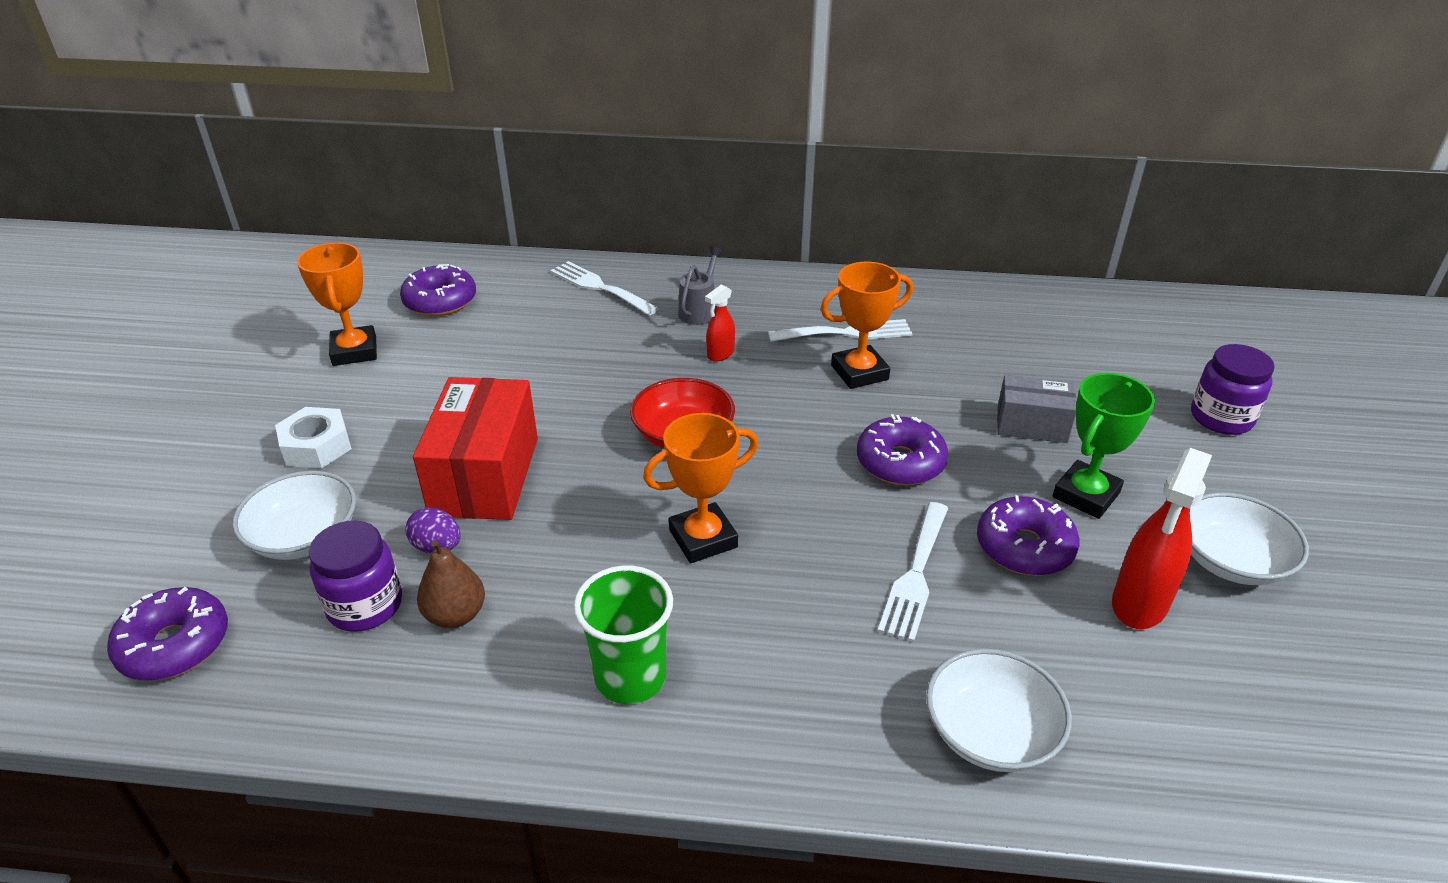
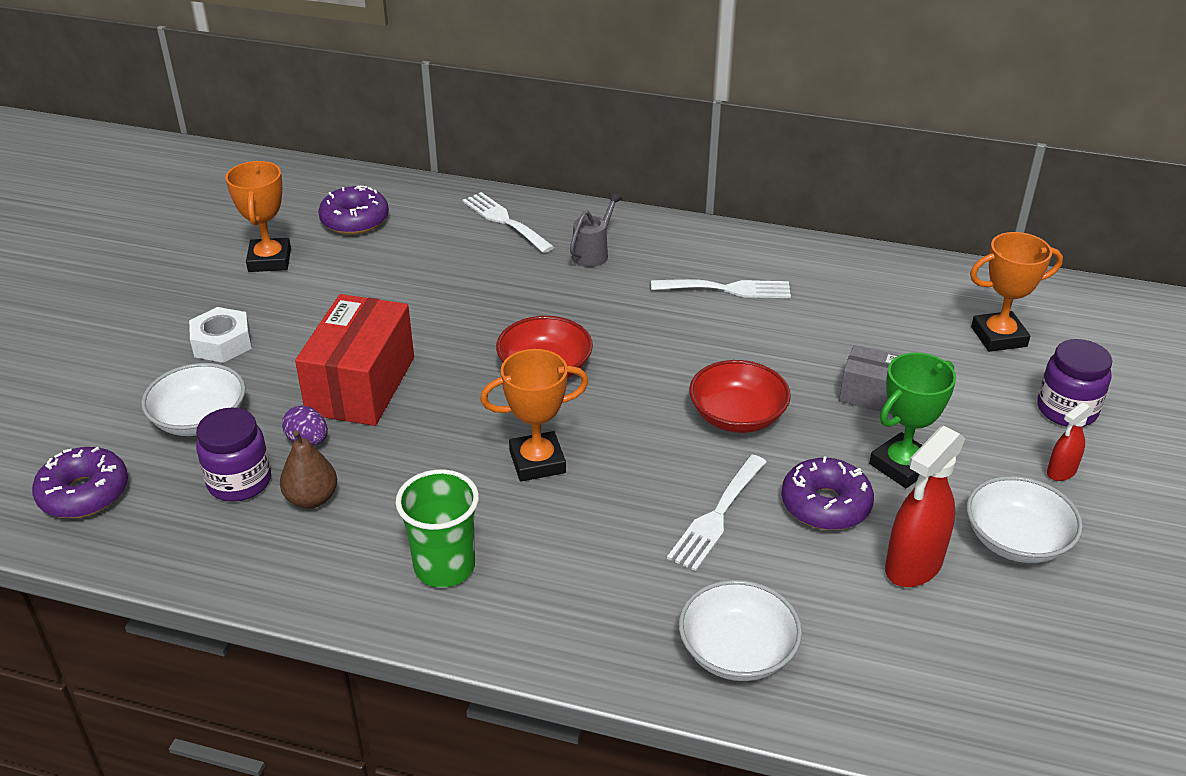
camera: 10 degrees right, 0 degrees up
(720, 354) = (600, 297): red spray bottle -> red spray bottle (1061, 472)
(859, 372) = (727, 328): orange trophy -> orange trophy (998, 337)
(900, 462) = (737, 416): purple donut -> red bowl

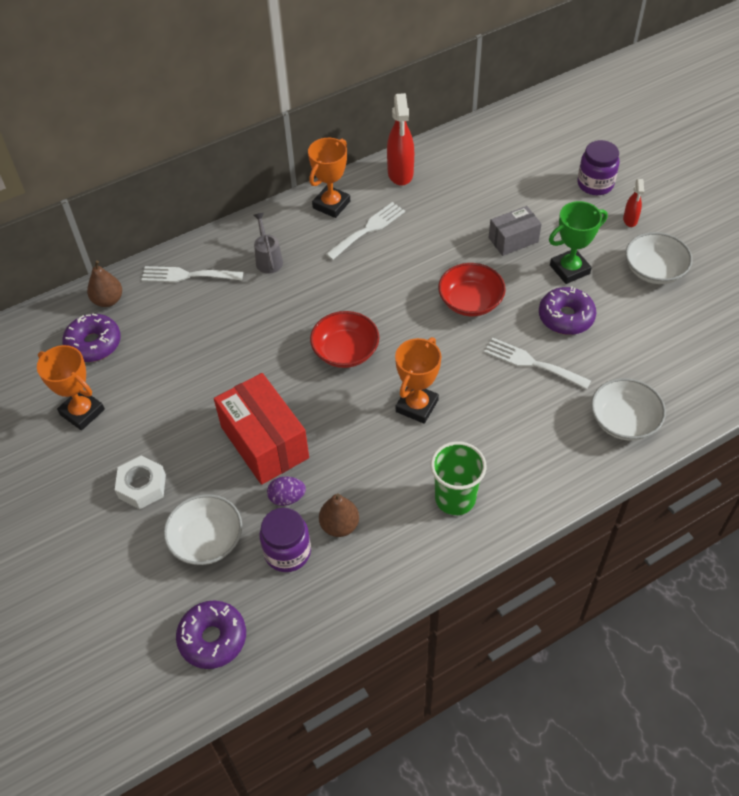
camera: 45 degrees left, 15 degrees up
(415, 198) = (108, 300): none -> brown pear
(716, 516) = (531, 363): white fork -> white fork turned 135 degrees clockwise
(902, 466) = (569, 269): green trophy -> green trophy turned 60 degrees clockwise
(913, 566) = (634, 318): red spray bottle -> red spray bottle (400, 174)
(998, 337) = (522, 163): orange trophy -> orange trophy (331, 205)

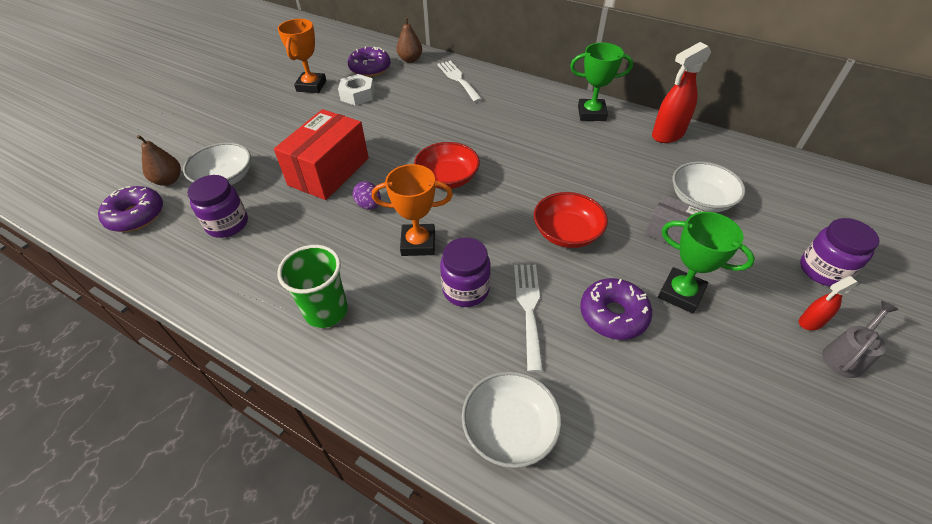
camera: 60 degrees right, 5 degrees down
(142, 486) = (261, 132): white nut -> white nut (357, 95)
(268, 259) = (506, 106): grey watering can -> grey watering can (845, 356)
(287, 498) = (280, 203): purple egg -> purple egg (369, 205)
(331, 205) = (591, 113): orange trophy -> green trophy
(339, 525) = (265, 244): brown pear -> brown pear (168, 180)
(368, 229) = (587, 141): white fork -> none
(489, 394) = (466, 289): none -> purple jar
(654, 270) = (762, 376): white bowl -> white bowl (700, 200)

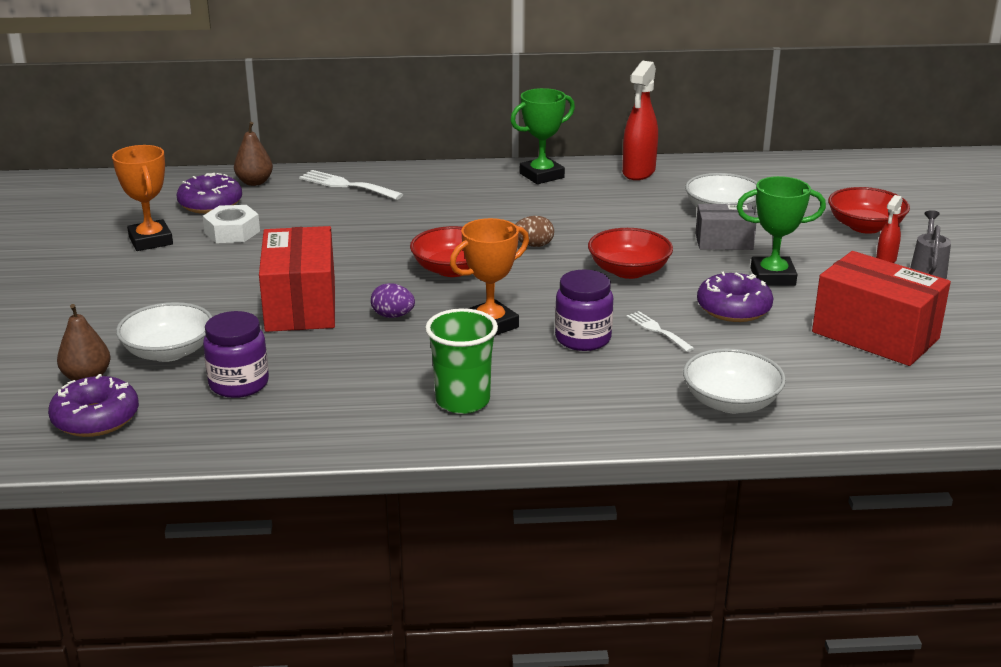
camera: 35 degrees left, 20 degrees down
(522, 178) = (533, 245): none -> brown egg
(529, 308) = (657, 330): white fork -> white fork, size x0.62
(717, 417) = (875, 335): none -> red box
(823, 270) = (865, 226): purple jar -> red bowl

